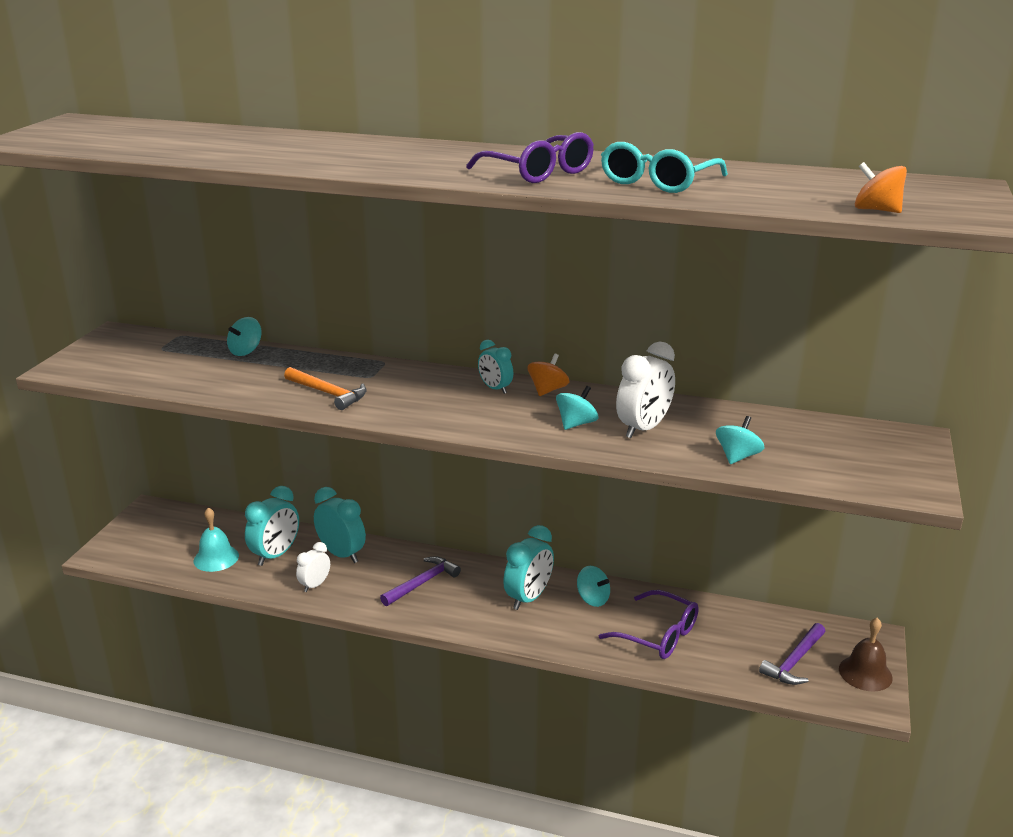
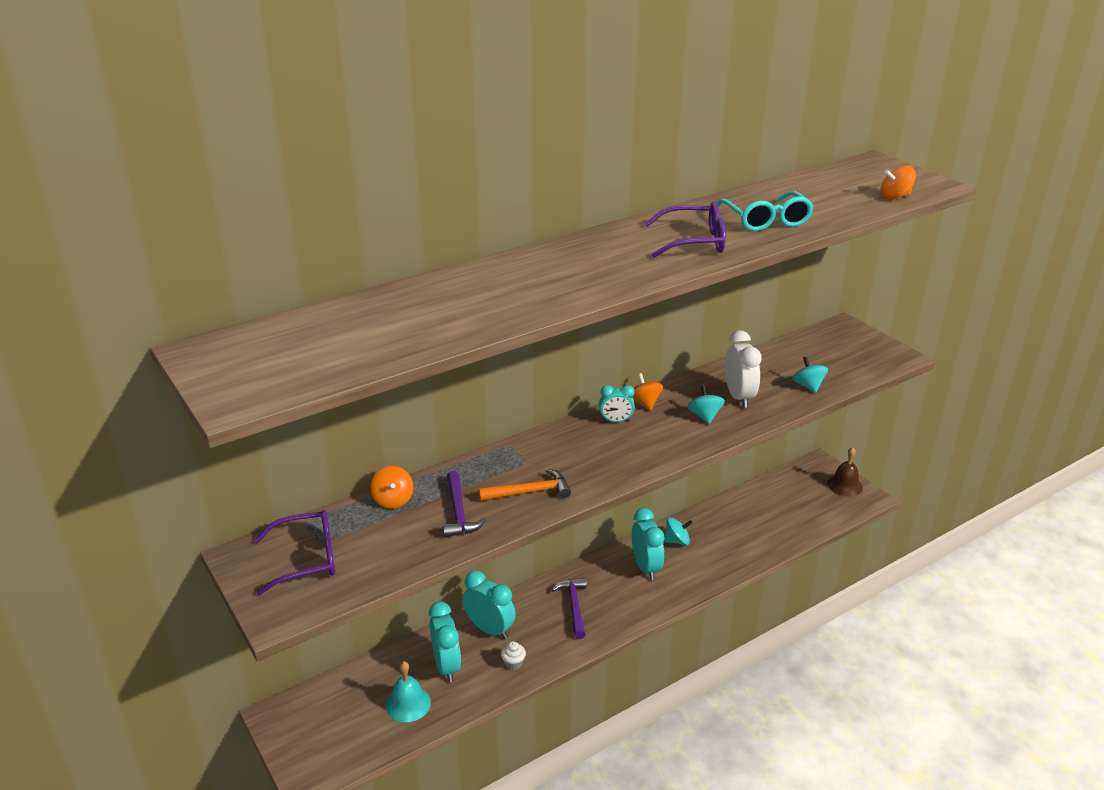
camera: 50 degrees left, 5 degrees up
(246, 351) = (393, 500): turquoise spinning top -> orange spinning top
(315, 585) = (513, 663): white clock -> white cupcake
(342, 554) = (490, 629): turquoise clock -> turquoise clock turned 45 degrees clockwise
(657, 635) = (739, 536): purple glasses -> purple glasses (306, 559)
(794, 661) = (812, 502): purple hammer -> purple hammer (458, 512)

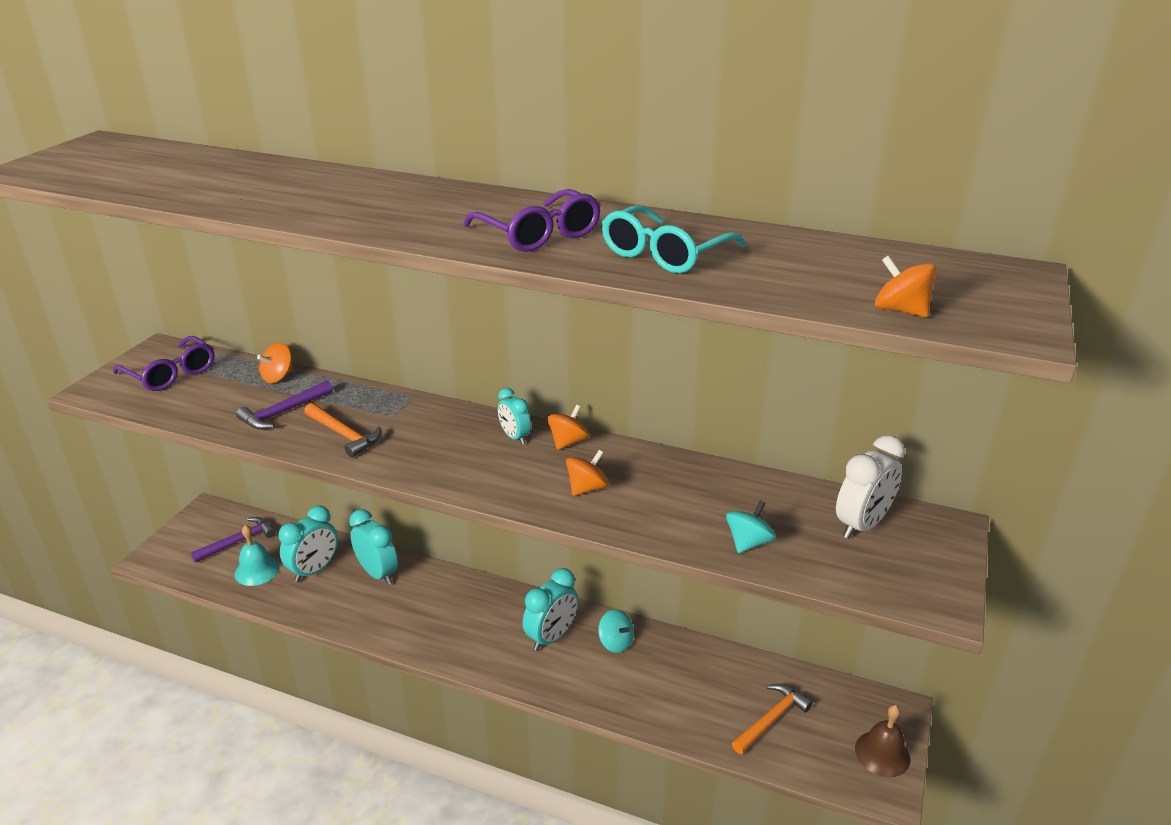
camera: 55 degrees right, 0 degrees up
(490, 629) = (378, 573): turquoise clock -> turquoise clock turned 45 degrees counterclockwise
(513, 663) = (345, 608): white cupcake -> none
(574, 606) = (450, 612): purple hammer -> purple hammer (239, 541)
(704, 416) = (587, 488): turquoise spinning top -> orange spinning top
(739, 397) = (656, 498): white clock -> white clock (862, 525)
(791, 510) = (771, 719): none -> orange hammer

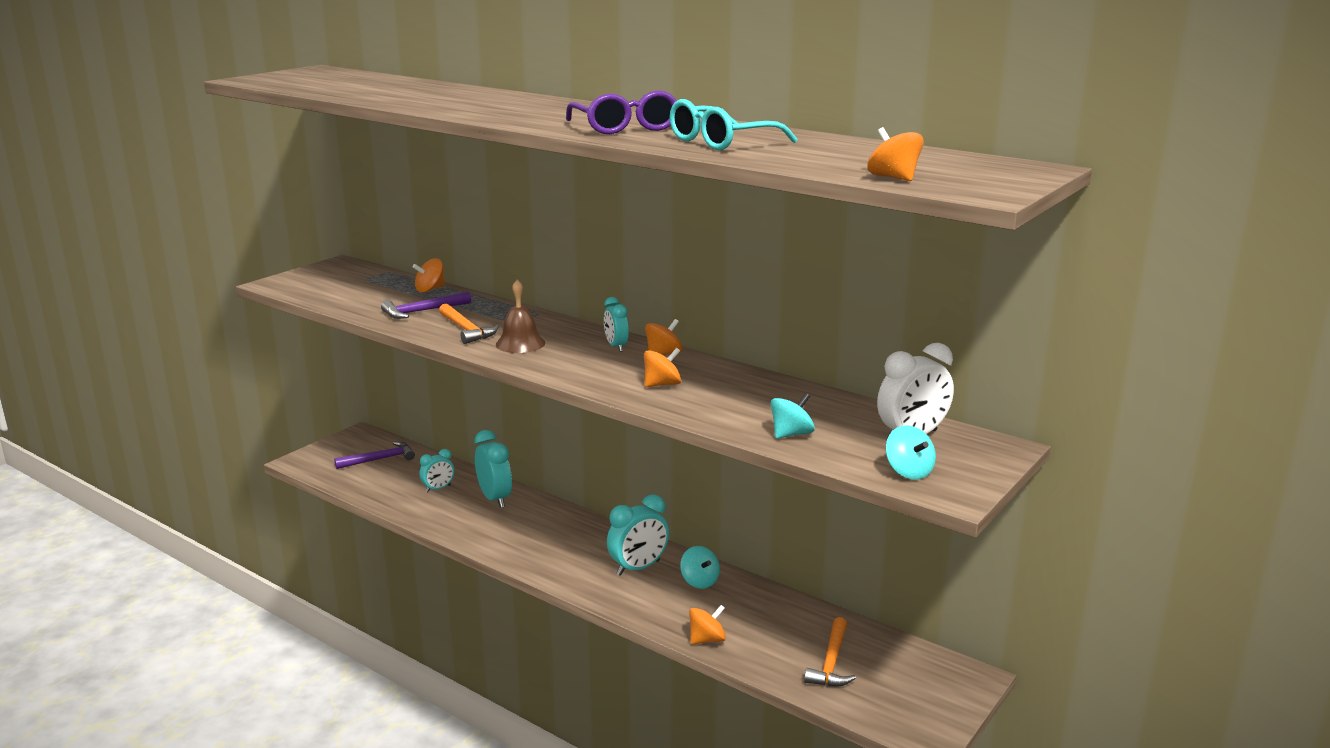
camera: 15 degrees right, 10 degrees down
(171, 373) = (342, 279): purple glasses -> none
(257, 570) = (387, 482): turquoise bell -> none
(314, 570) = (438, 488): turquoise clock -> turquoise clock, size x0.61
(648, 715) = (707, 639): none -> orange spinning top
(771, 719) = (831, 662): orange hammer -> orange hammer turned 135 degrees clockwise
(882, 753) = (936, 707): brown bell -> brown bell (520, 343)
(884, 578) = (908, 471): none -> turquoise spinning top

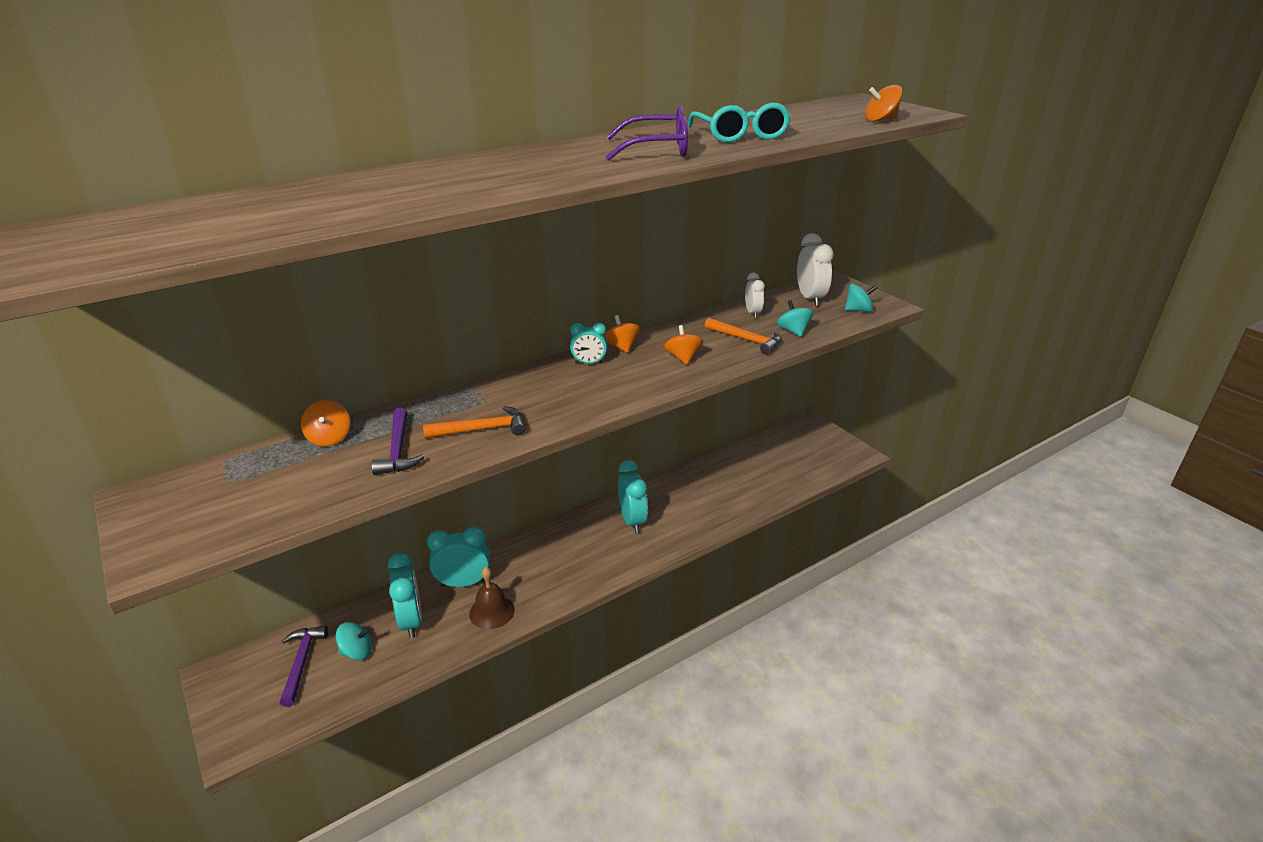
camera: 70 degrees left, 10 degrees up
(438, 488) = (411, 621): turquoise clock -> turquoise clock, size x1.64
(520, 343) = (544, 405): brown bell -> brown bell (492, 611)
(699, 581) = (666, 495): turquoise spinning top -> turquoise spinning top (357, 652)
(707, 639) = (739, 510): orange spinning top -> none
(821, 406) = (752, 313): none -> white clock
(831, 662) = (782, 466): orange hammer -> orange hammer (746, 340)

